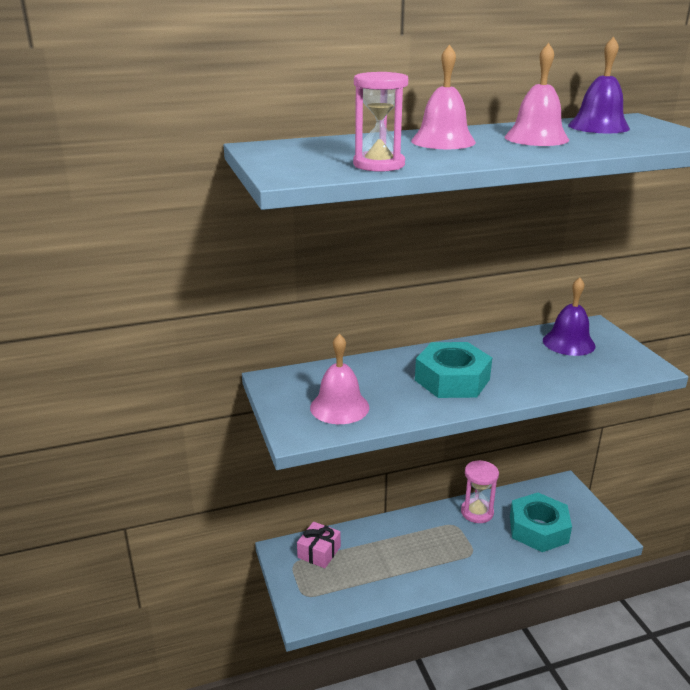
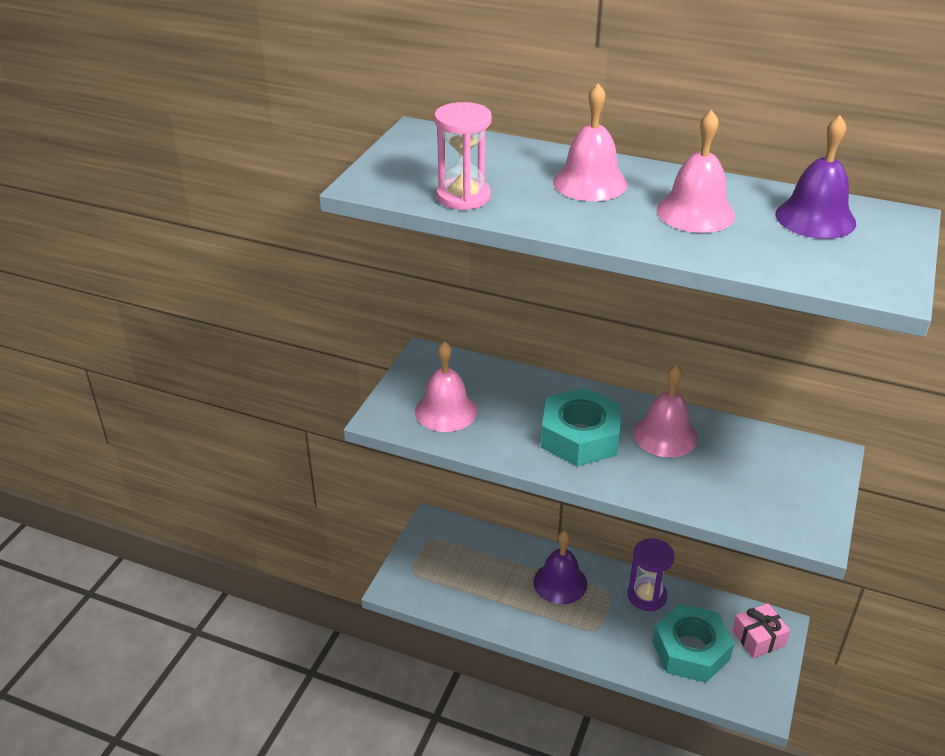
camera: 40 degrees right, 10 degrees up
(319, 552) = (461, 543): pink gift -> pink gift (758, 638)
(477, 512) = (647, 596): pink hourglass -> purple hourglass
(498, 355) = (665, 435): none -> pink bell
(568, 343) = (765, 460): purple bell -> purple bell (560, 582)

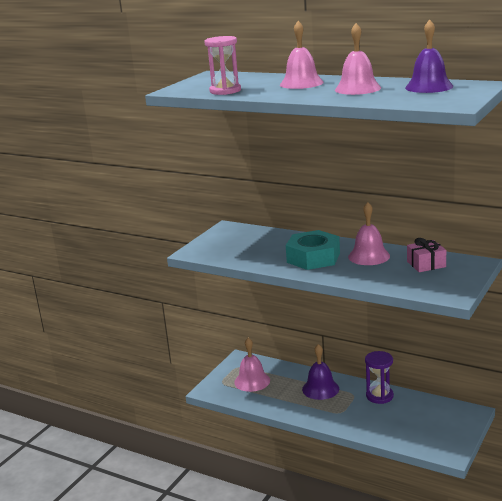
camera: 10 degrees right, 15 degrees down
(446, 411) = (232, 249): pink bell -> pink bell (252, 381)
(690, 650) = (404, 424): turquoise nut -> none
(758, 638) = (454, 418): pink gift -> pink gift (426, 264)

